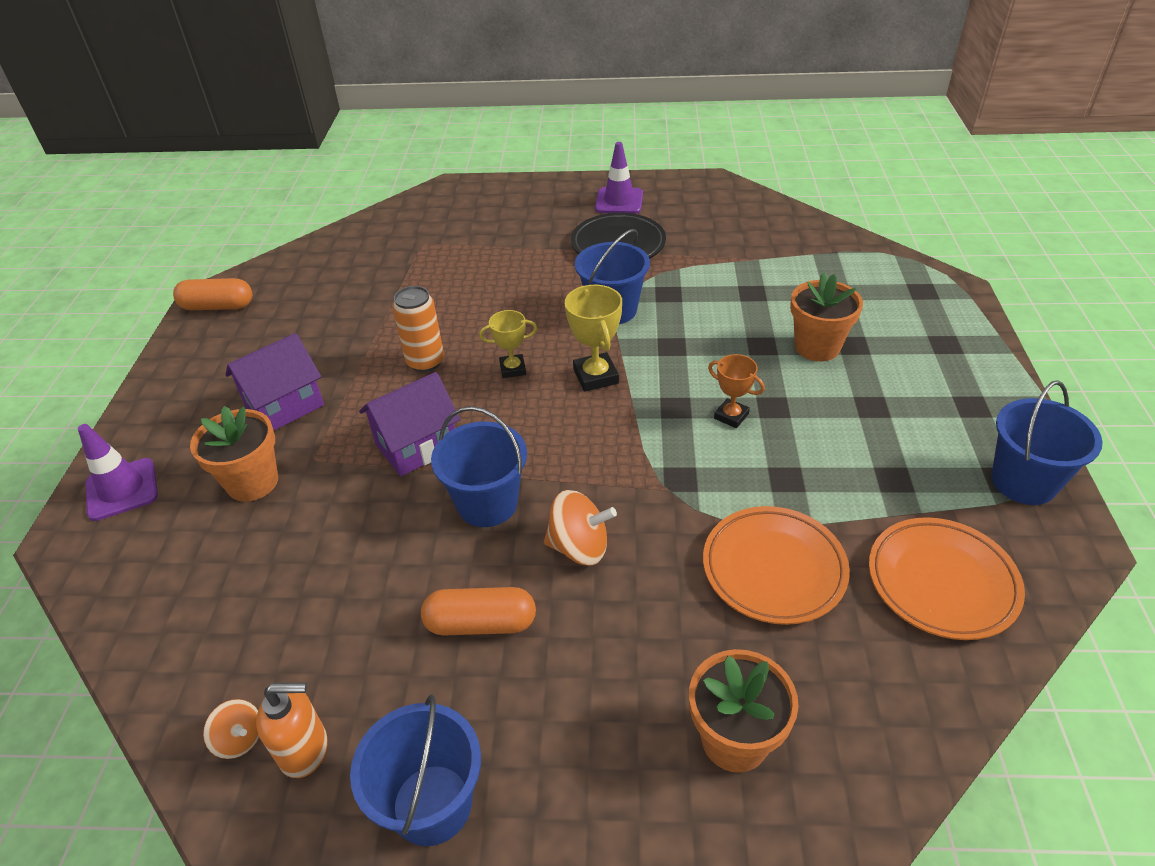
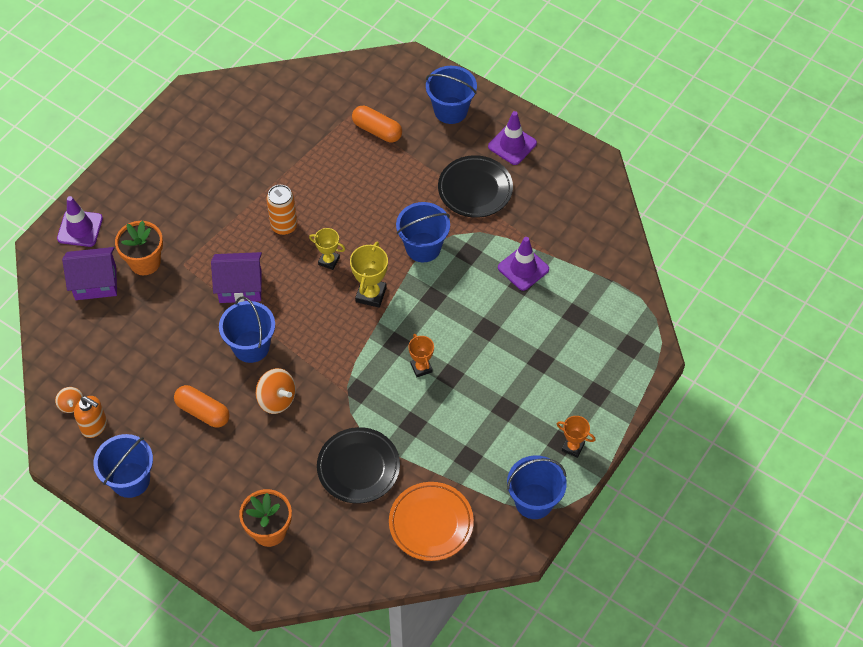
camera: 30 degrees right, 15 degrees up
(218, 306) = (193, 105): orange capsule -> orange capsule (377, 130)
(284, 406) = (188, 215): purple house -> purple house (95, 283)
(529, 202) = (450, 110): none -> blue bucket
(739, 280) = (523, 268): none -> purple traffic cone
(773, 569) = (358, 467): orange plate -> black plate
(817, 347) = (517, 349): orange flower pot -> none
(989, 404) = (573, 447): none -> orange trophy

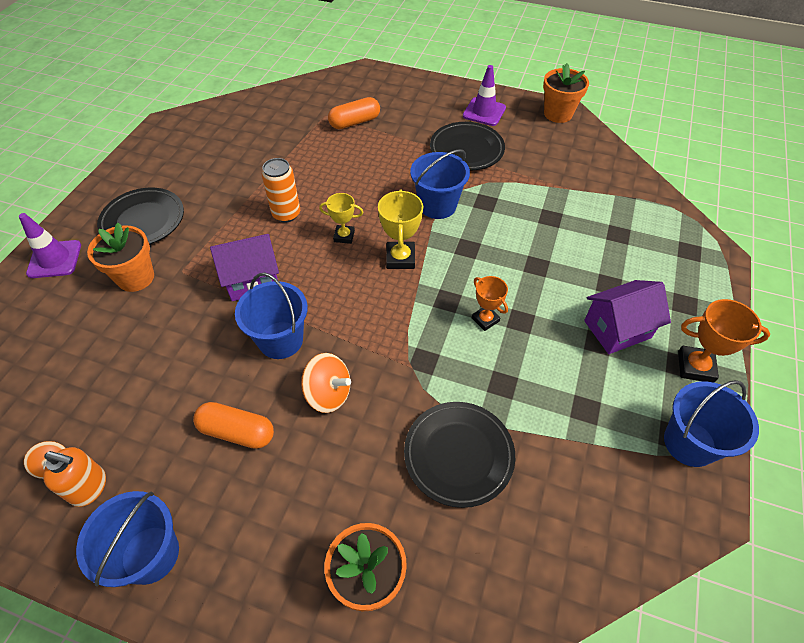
camera: 15 degrees left, 5 degrees down
(95, 283) = (77, 311): purple house -> purple house (617, 329)
(158, 205) = (143, 221): none -> black plate
(377, 130) = (354, 122): orange capsule -> orange capsule turned 45 degrees counterclockwise
(431, 523) = (581, 507): orange plate -> none
(450, 110) = (417, 97): blue bucket -> none
(523, 268) = (545, 204): purple traffic cone -> none
(573, 447) = (695, 367): orange trophy -> orange trophy, size x1.51
(587, 164) = (558, 114): none -> orange flower pot

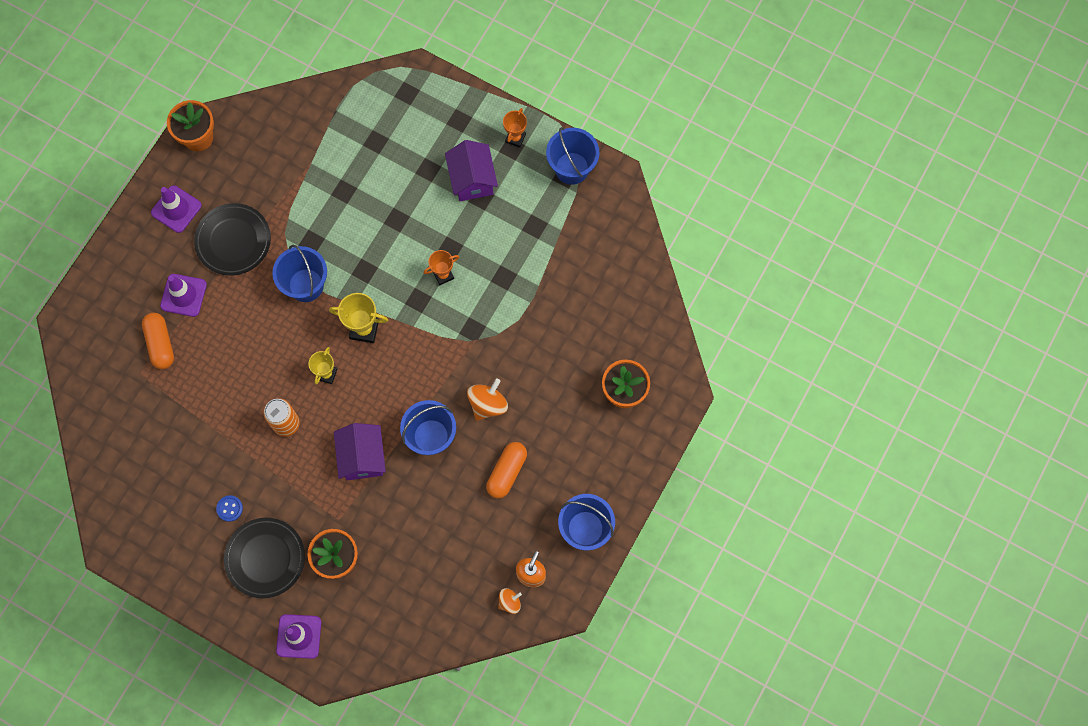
camera: 80 degrees left, 20 degrees up
(197, 188) = (229, 508): none -> blue button
(404, 128) = (183, 295): none -> purple traffic cone
(458, 455) = (553, 321): black plate -> none
(695, 367) = (515, 138): orange trophy -> orange trophy, size x0.66

